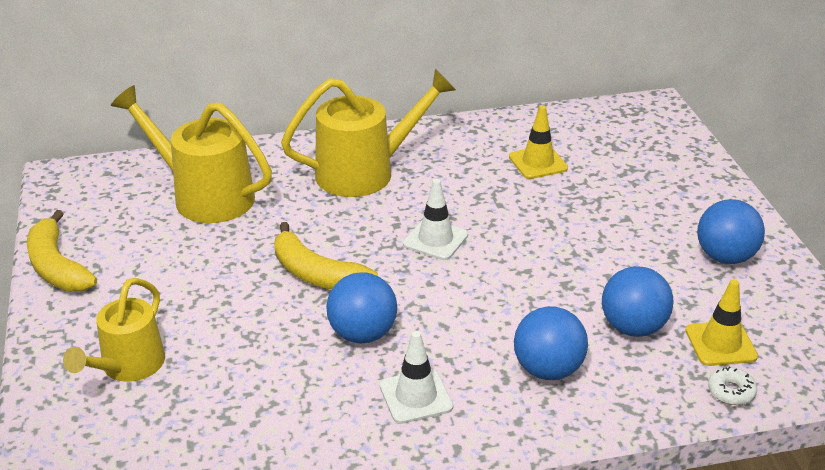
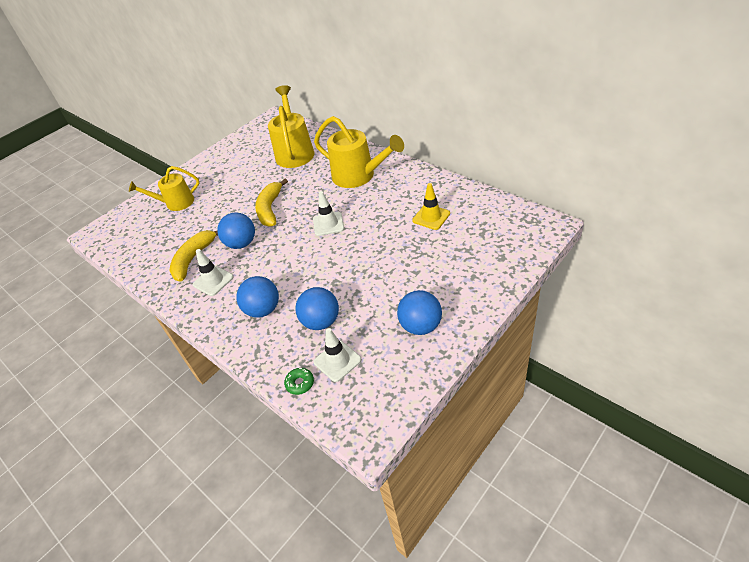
camera: 60 degrees right, 10 degrees up
(57, 266) = (218, 153): yellow banana -> yellow banana (193, 259)
(720, 344) = (337, 361): yellow traffic cone -> white traffic cone
(731, 391) = (300, 383): white donut -> green donut

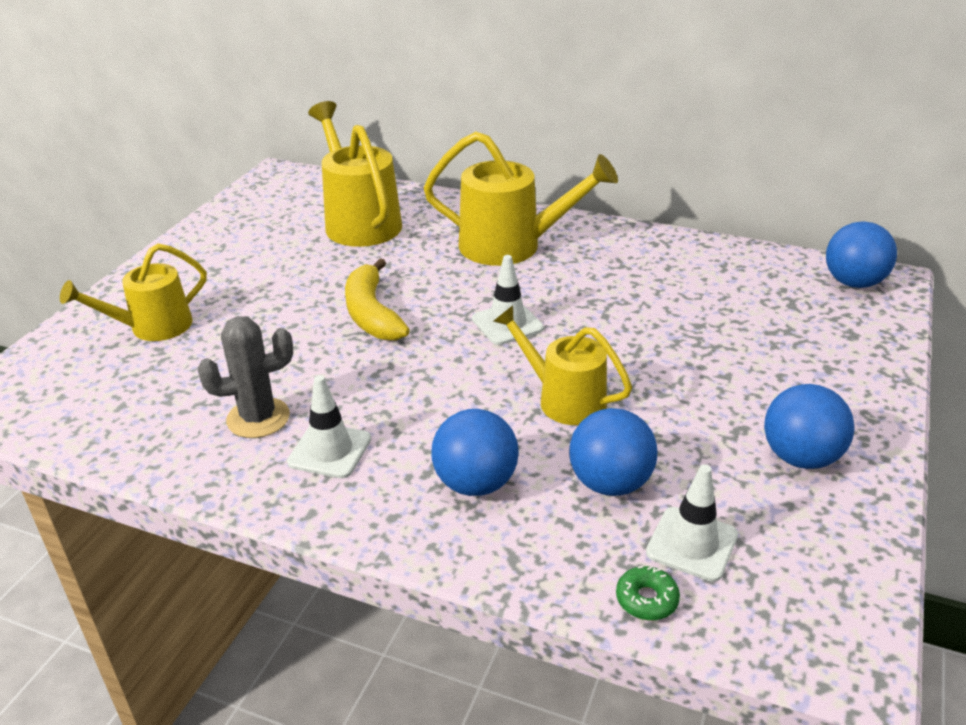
camera: 25 degrees left, 10 degrees down
(193, 259) = (258, 418): yellow banana -> grey cactus
(241, 244) = (350, 378): blue ball -> blue ball (853, 283)
(328, 272) = (563, 399): none -> yellow watering can
(431, 217) = (688, 291): yellow traffic cone -> none

